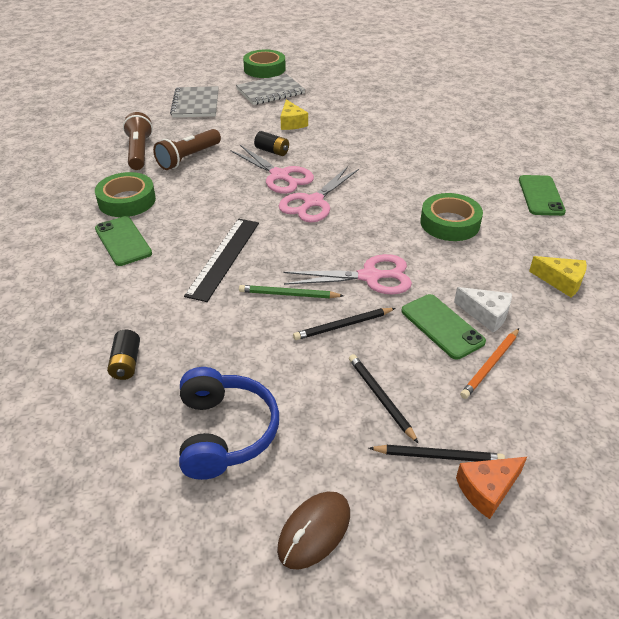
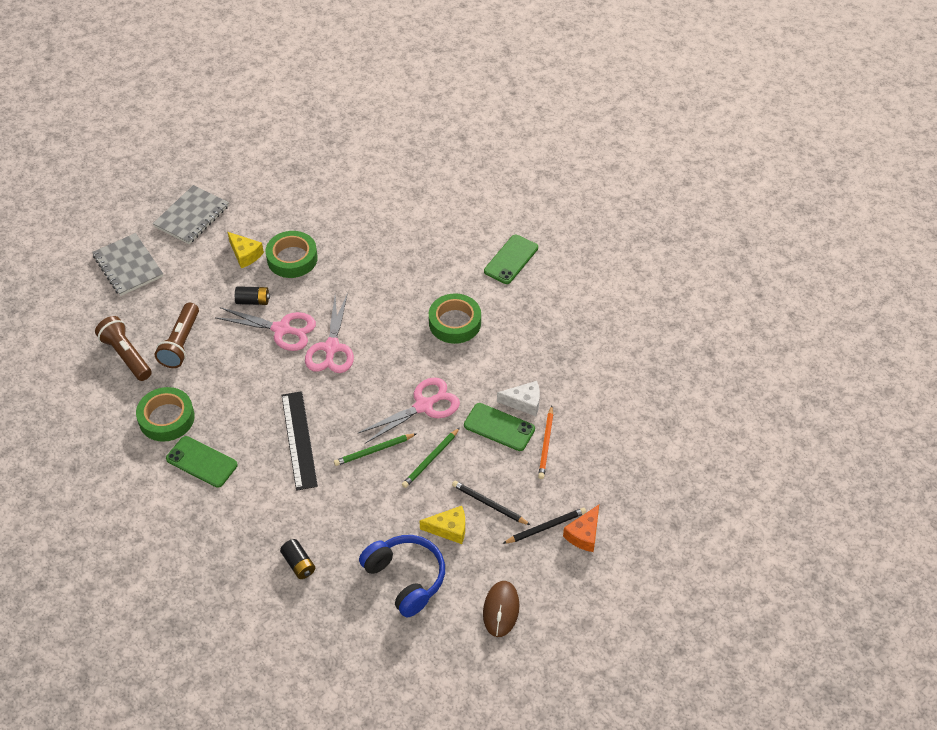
camera: 30 degrees left, 10 degrees up
(264, 69) = (160, 182): green tape -> green tape (292, 258)
(343, 326) = (431, 459): black pencil -> green pencil
(541, 195) = (511, 259): green phone -> green phone turned 60 degrees clockwise
(561, 281) = (562, 347): yellow cheese -> yellow cheese (449, 529)

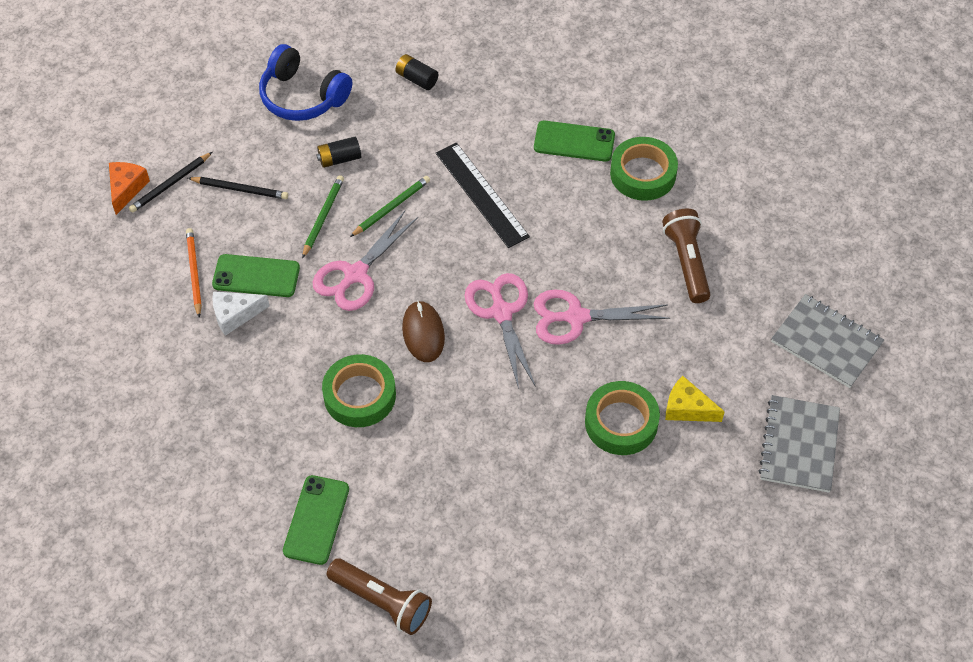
camera: 160 degrees right, 5 degrees up
(126, 355) = (739, 228): brown flashlight -> brown flashlight (382, 601)
(253, 301) = (635, 344): black battery -> black battery (339, 159)
(449, 529) = (275, 153): yellow cheese -> none
(501, 610) = (196, 96): brown mouse -> brown mouse (423, 333)

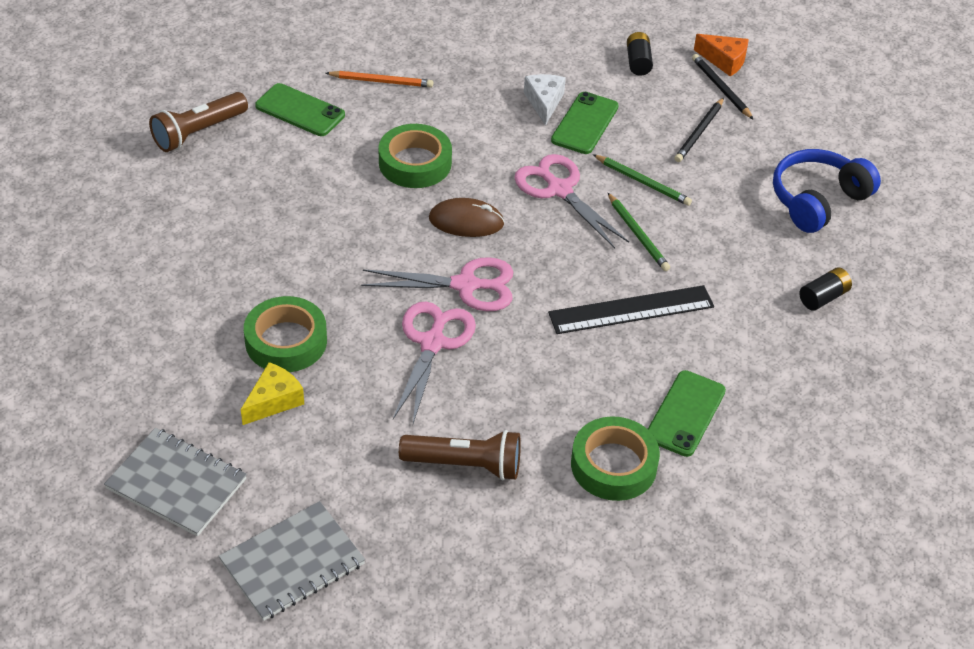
camera: 105 degrees right, 10 degrees down
(194, 273) = (604, 86): orange pencil -> orange pencil (381, 81)
(339, 159) = (718, 210): black battery -> black battery (638, 62)

